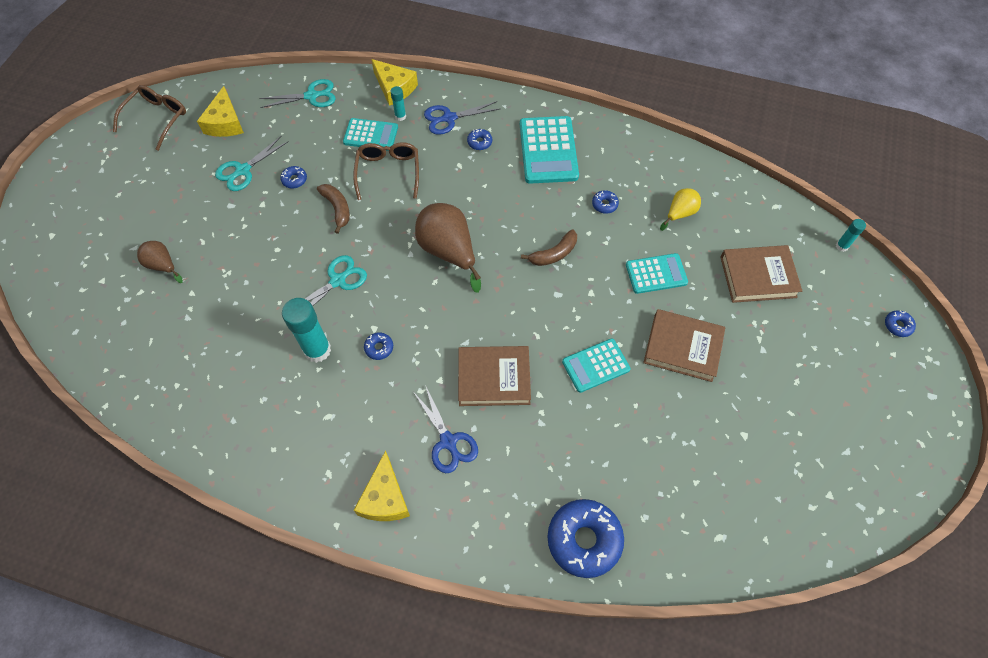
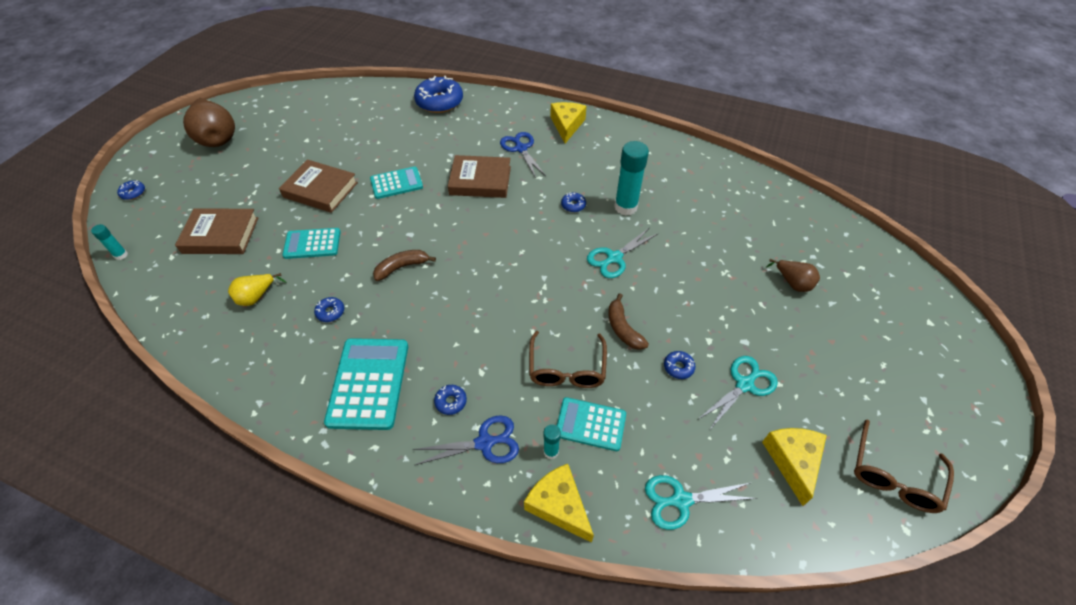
camera: 175 degrees left, 10 degrees down
(448, 251) = (505, 276): brown pear -> brown pear (217, 138)

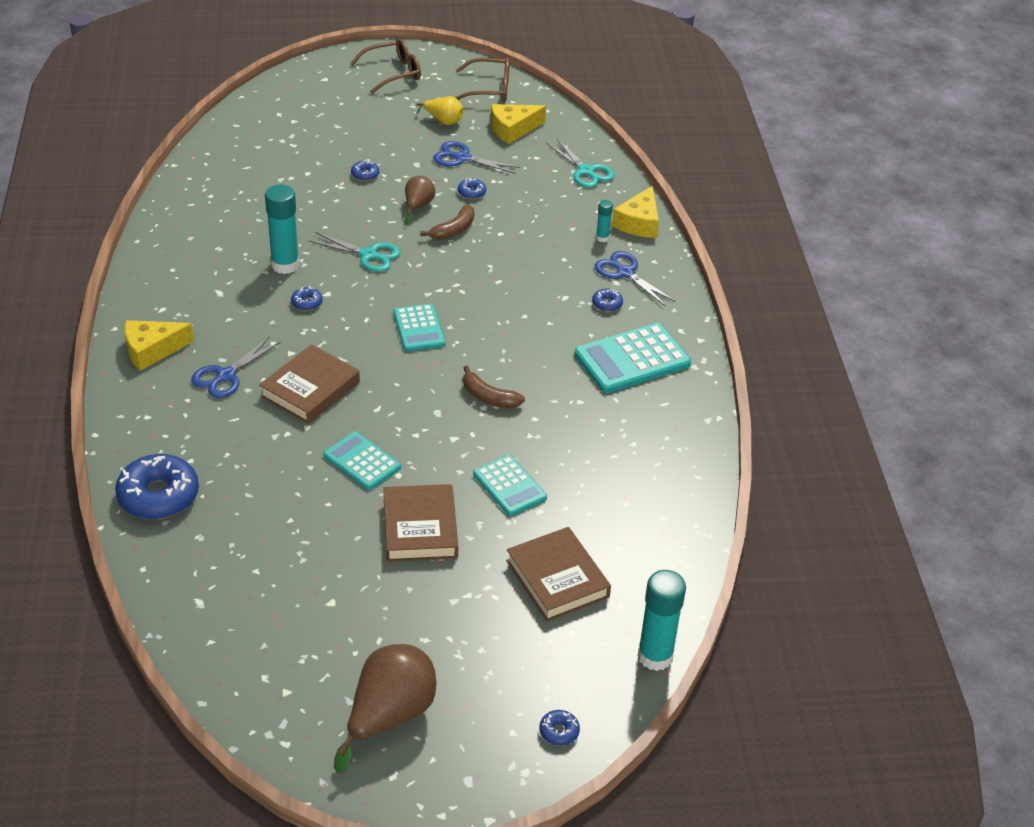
camera: 120 degrees left, 10 degrees down
(121, 255) = (655, 656): turquoise glue stick -> turquoise glue stick, size x2.03
(256, 297) = (610, 490): yellow pear -> yellow pear (443, 121)
(330, 312) = (583, 422): blue donut -> blue donut (365, 174)
(480, 180) = (310, 389): brown book -> brown book turned 60 degrees clockwise
(567, 369) = (521, 250): brown glasses -> brown glasses (393, 73)
(590, 424) = (562, 225): turquoise calculator -> turquoise calculator (419, 328)
(744, 385) = (462, 158): turquoise scissors -> blue scissors
(792, 283) = (327, 147): brown pear -> brown pear (418, 206)

